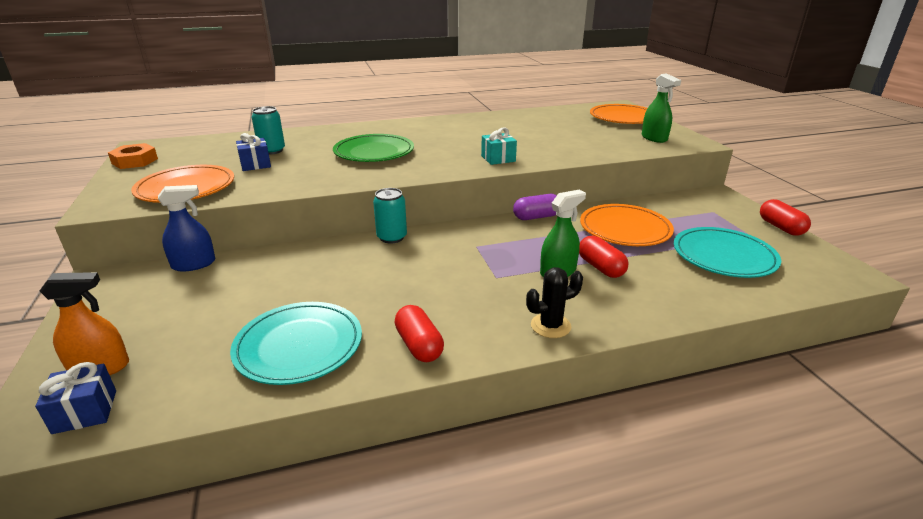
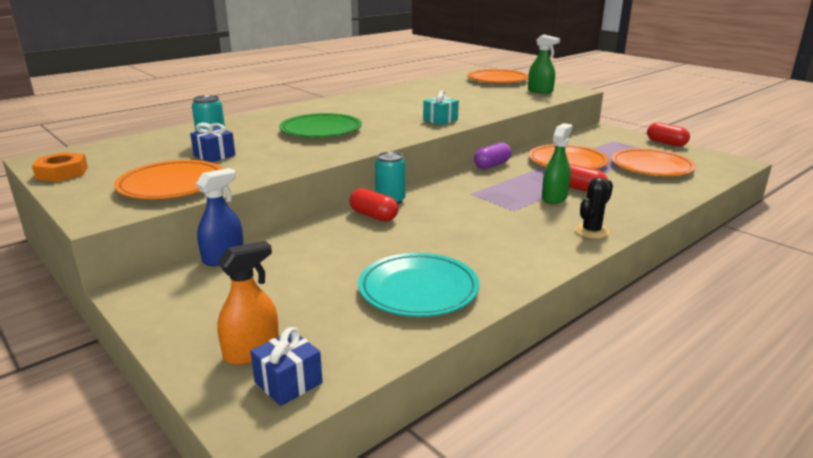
camera: 25 degrees left, 5 degrees down
(419, 345) = (514, 265): red capsule -> red capsule (373, 216)
(723, 256) = (651, 167): turquoise plate -> orange plate

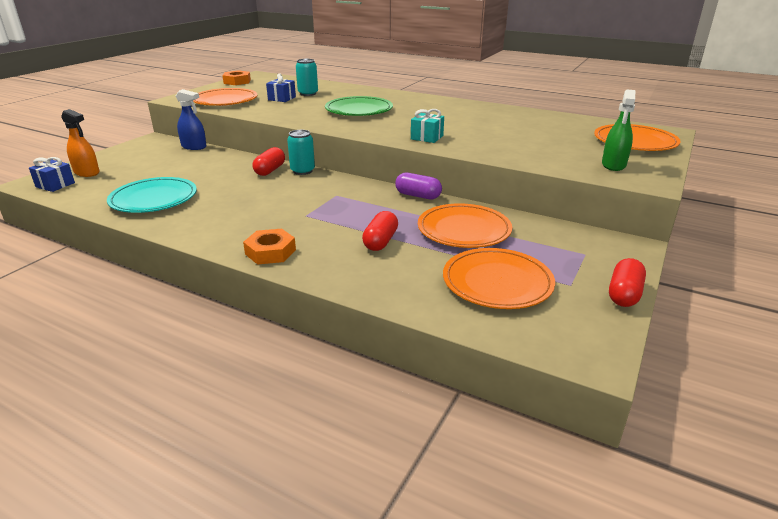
camera: 70 degrees right, 5 degrees up
(554, 198) = (347, 230): green spray bottle -> none
(591, 231) = (270, 252): black cactus -> orange nut

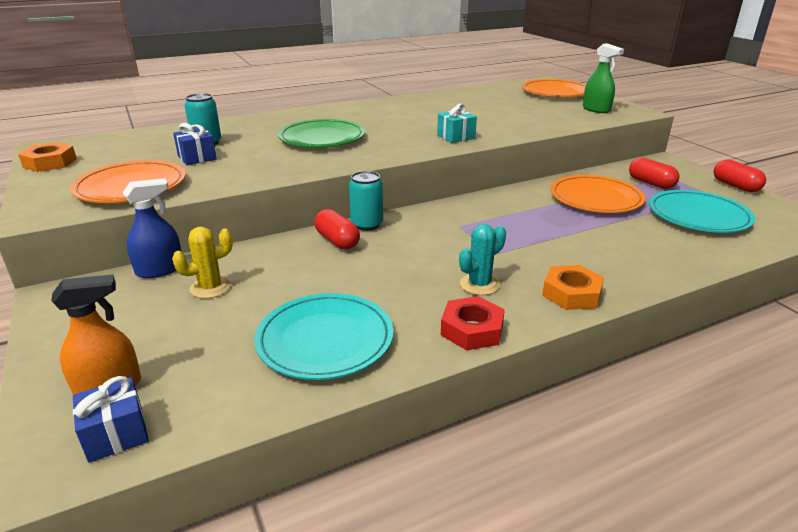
camera: 55 degrees left, 0 degrees up
(185, 161) = (210, 287): none -> yellow cactus
(193, 231) = (472, 329): none -> red nut
(253, 221) = (479, 284): none -> turquoise cactus
(380, 241) = (591, 235): red capsule -> red capsule (651, 183)
(418, 196) = (505, 193): purple capsule -> none
(497, 282) = (698, 216): orange plate -> turquoise plate

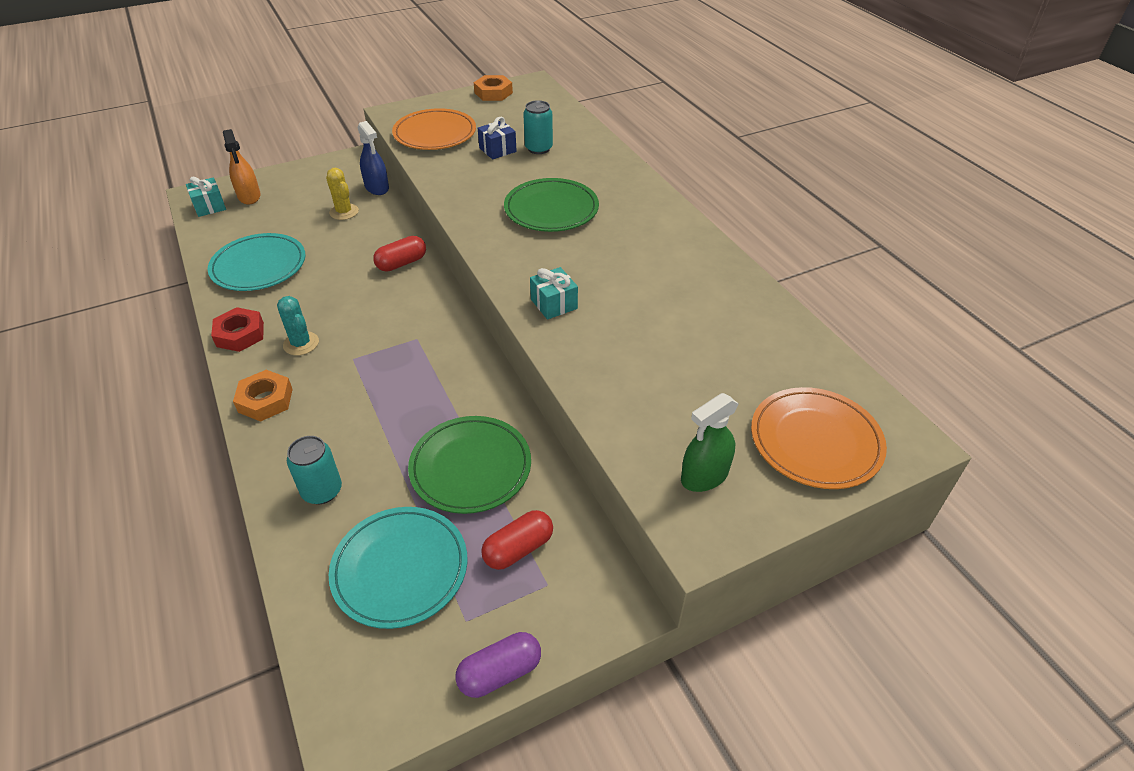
camera: 90 degrees right, 15 degrees up
(116, 434) = (209, 206): blue gift -> turquoise gift
(367, 224) = (431, 279): turquoise can -> turquoise can (322, 491)
(595, 198) = (470, 467): orange plate -> green plate
(735, 186) = (500, 672): red capsule -> purple capsule

